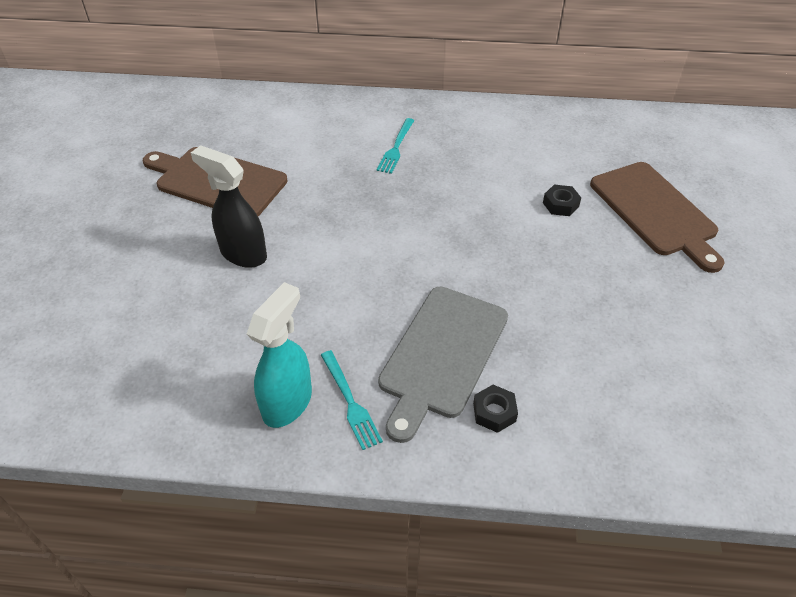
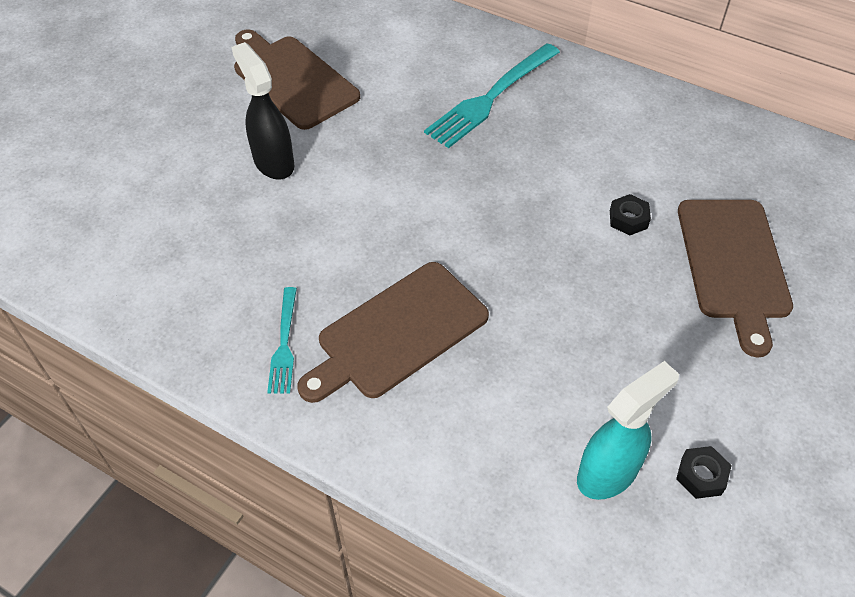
camera: 25 degrees right, 5 degrees up
(288, 402) = (229, 322): turquoise spray bottle -> turquoise spray bottle (608, 473)
(396, 148) = (490, 98): turquoise fork -> turquoise fork, size x1.82
(442, 355) = (397, 333): grey cutting board -> brown cutting board
(494, 412) = (412, 409): black nut -> black nut (701, 476)

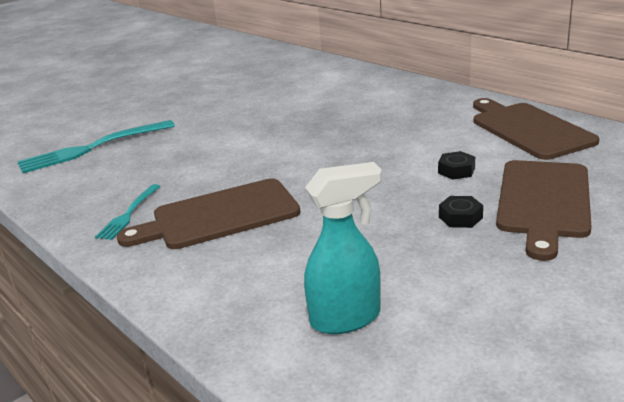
camera: 20 degrees right, 25 degrees down
(273, 162) = (193, 128): black spray bottle -> none
(292, 79) = (236, 94): brown cutting board -> brown cutting board (528, 129)
(490, 98) = (377, 106): turquoise fork -> turquoise fork (91, 148)
(701, 476) = (440, 332): black nut -> black nut (460, 217)

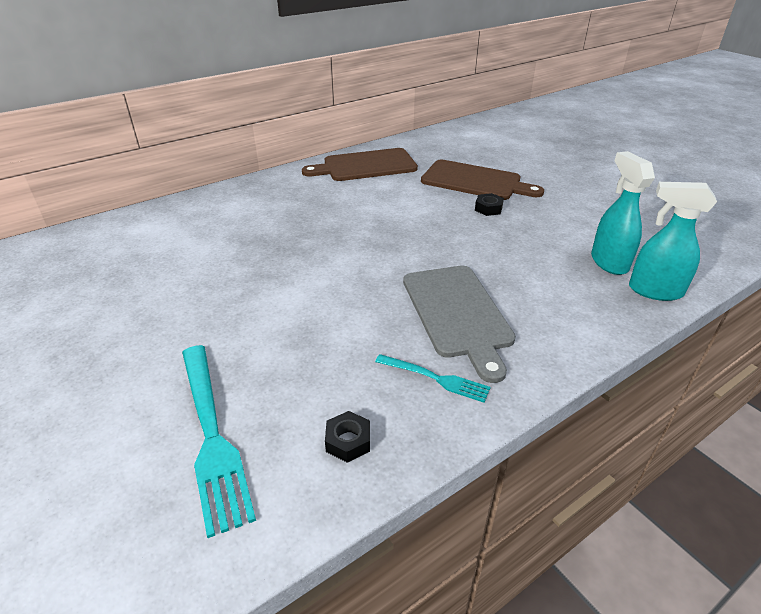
camera: 85 degrees left, 10 degrees up
(219, 216) = (458, 313): brown cutting board -> grey cutting board
(278, 357) = (654, 291): none -> turquoise spray bottle
(456, 170) = (419, 199): black nut -> black nut (348, 441)

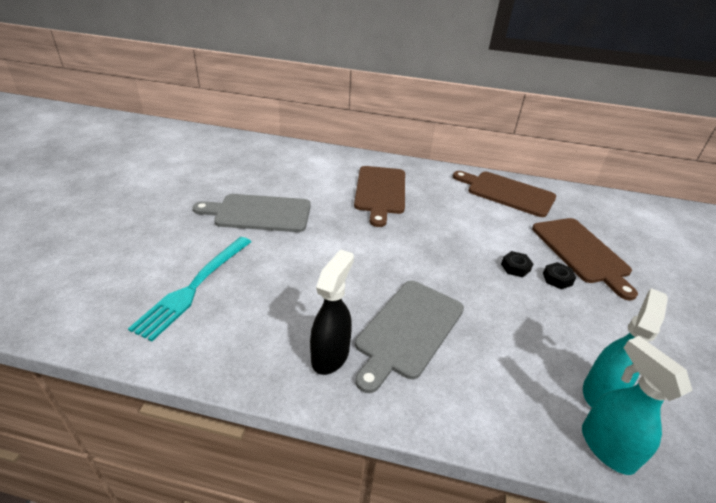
camera: 45 degrees right, 0 degrees up
(162, 316) = (259, 213): none -> grey cutting board
(260, 222) = (380, 192): none -> brown cutting board
(348, 441) = (237, 344): black nut -> black nut (515, 267)
(436, 378) = (330, 355): turquoise fork -> black spray bottle

